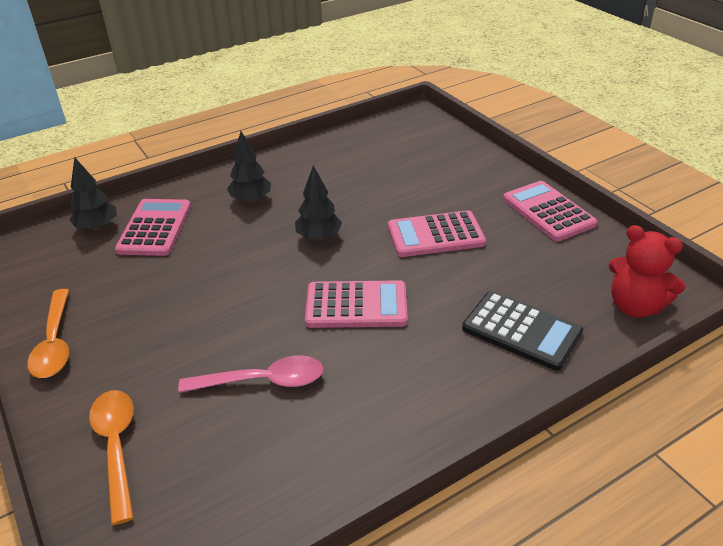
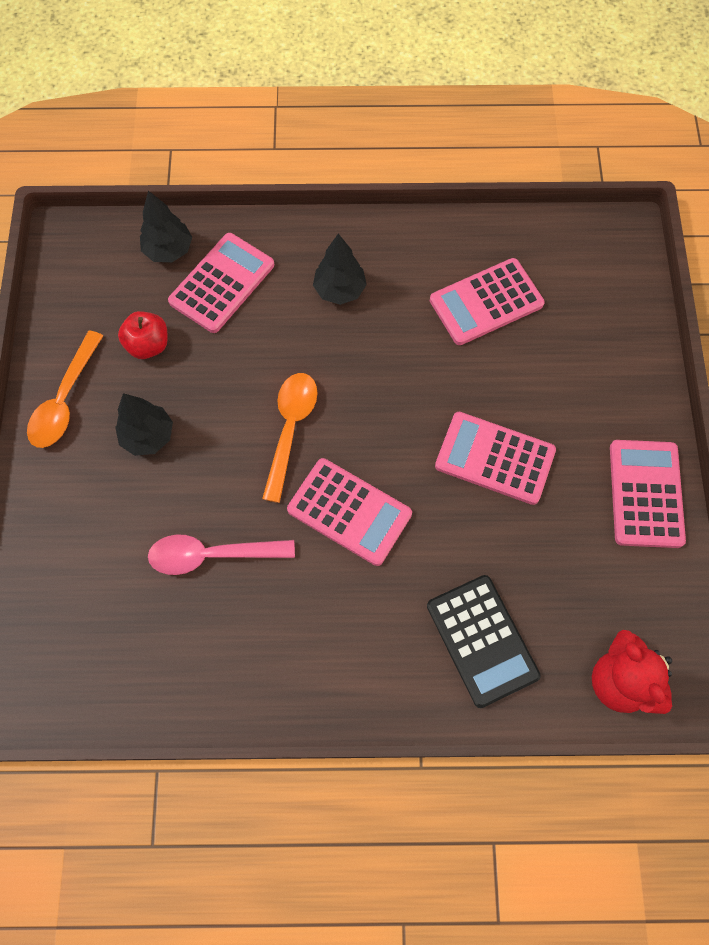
camera: 30 degrees right, 30 degrees up
(114, 282) = (148, 345): none -> red apple
(116, 447) = (63, 556): orange spoon -> orange spoon (290, 429)
(263, 381) = (212, 555): pink spoon -> pink spoon turned 150 degrees clockwise
(319, 237) = (373, 391): black tree -> black tree (148, 436)
(359, 169) = (486, 302): none -> pink calculator

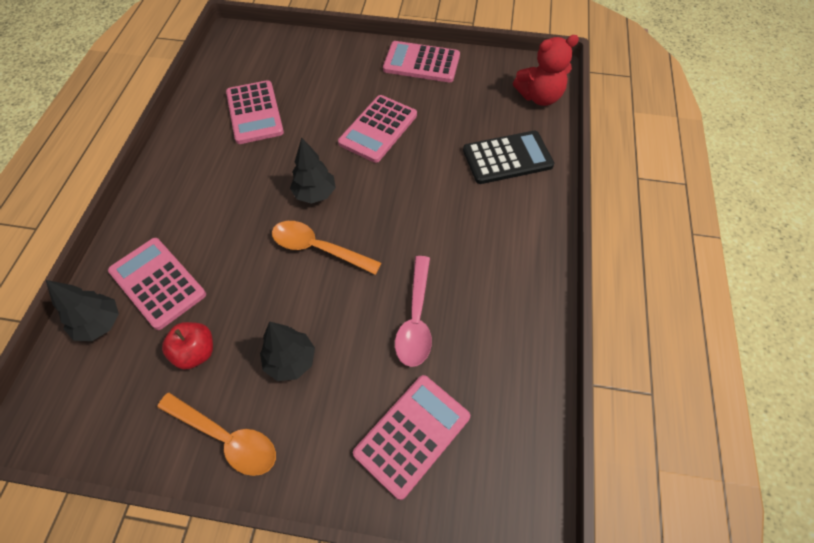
camera: 80 degrees left, 10 degrees down
(339, 290) = (204, 198): black tree -> black tree (315, 194)
(349, 512) = (399, 219): pink calculator -> pink calculator (412, 435)

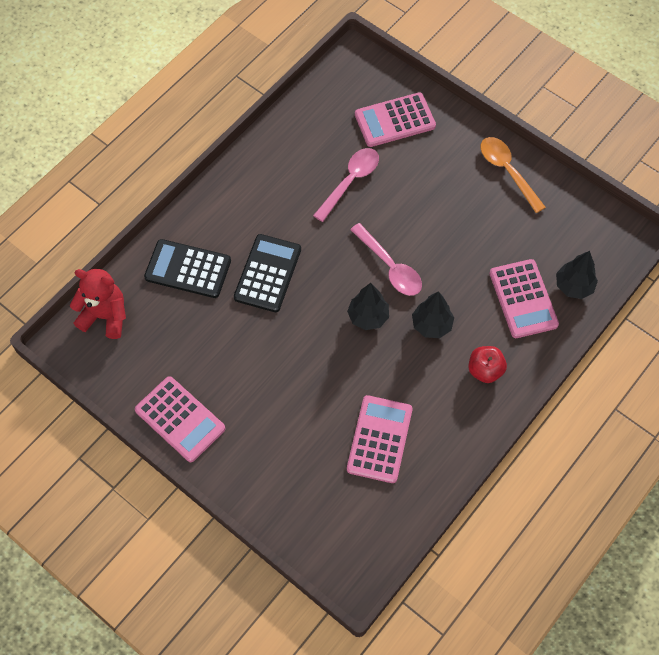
camera: 150 degrees left, 5 degrees up
(195, 352) = (510, 232): red apple -> red apple (485, 370)
(291, 361) = (448, 196): black tree -> black tree (431, 325)
(318, 248) = (390, 267): orange spoon -> pink spoon
(378, 129) = (275, 357): pink calculator -> none
(434, 187) = (267, 273): none -> black calculator

